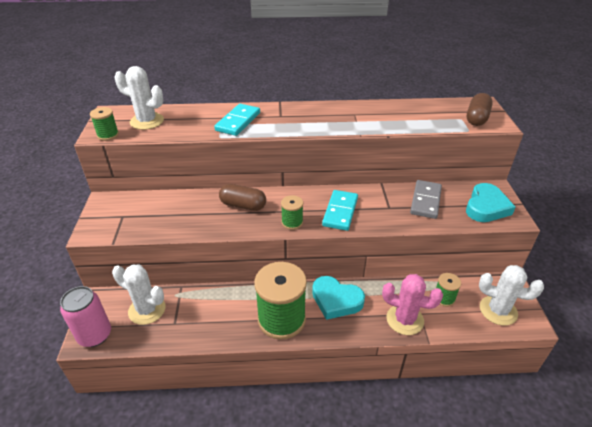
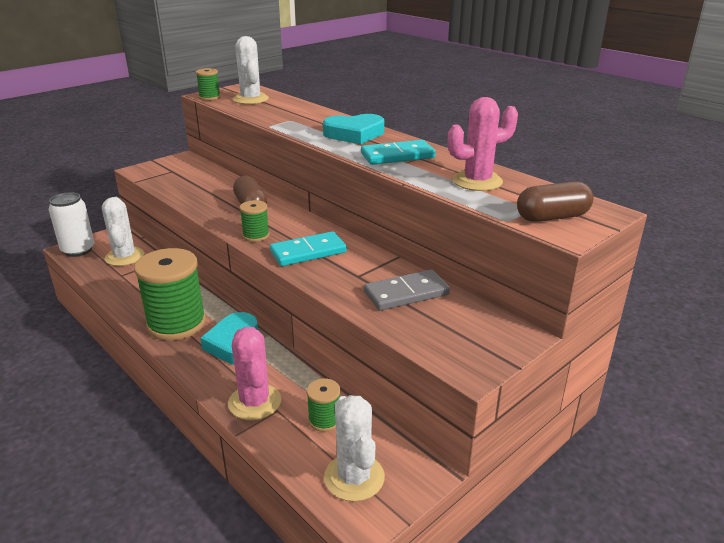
camera: 50 degrees right, 10 degrees down
(95, 335) = (78, 250): pink can -> white can
(238, 122) = (307, 123): turquoise domino -> turquoise domino (397, 156)
(411, 115) = (477, 181): none -> pink cactus
(486, 207) = (462, 340): turquoise heart -> turquoise heart (354, 134)

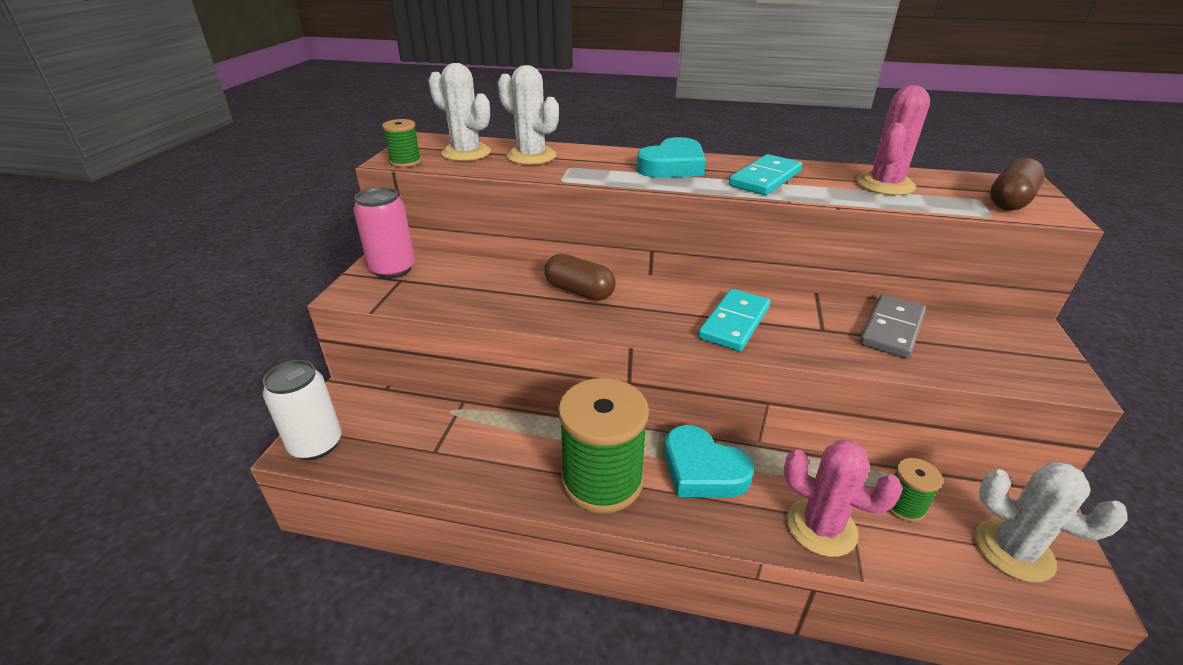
camera: 35 degrees left, 5 degrees up
(124, 257) = (402, 424): white cactus -> white cactus (531, 156)
(176, 165) = (393, 269): none -> pink can
(256, 235) = (649, 325): green spool -> none

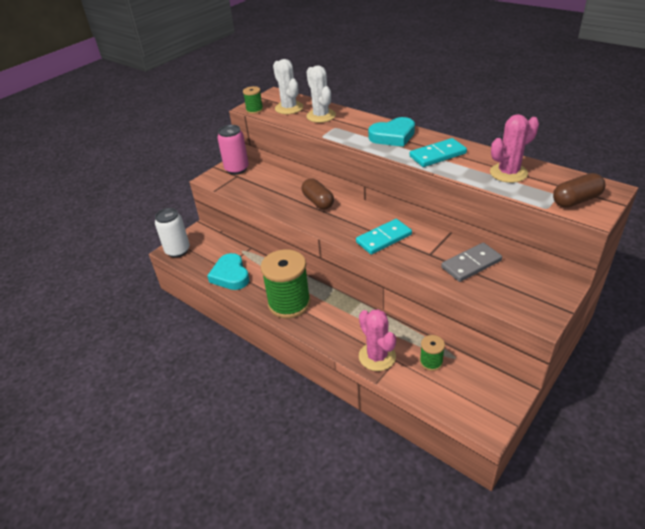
camera: 30 degrees right, 5 degrees up
(702, 469) = (341, 313): turquoise heart -> turquoise heart (230, 275)
(1013, 550) = (469, 400): white cactus -> none

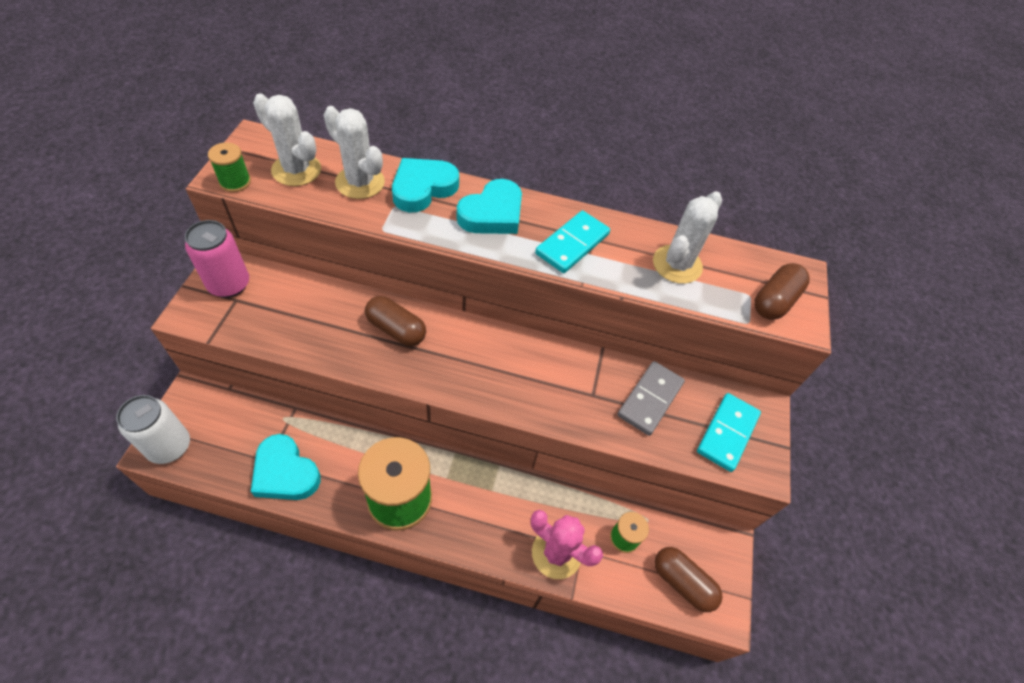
camera: 35 degrees left, 15 degrees up
(356, 121) = (423, 188): none -> turquoise heart
(384, 238) = (522, 381): turquoise domino -> turquoise domino (727, 433)
(464, 399) = (682, 582): none -> brown capsule
(508, 173) = (677, 264): pink cactus -> white cactus

